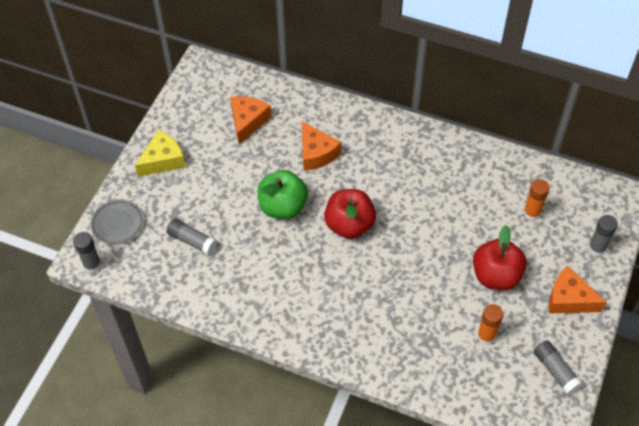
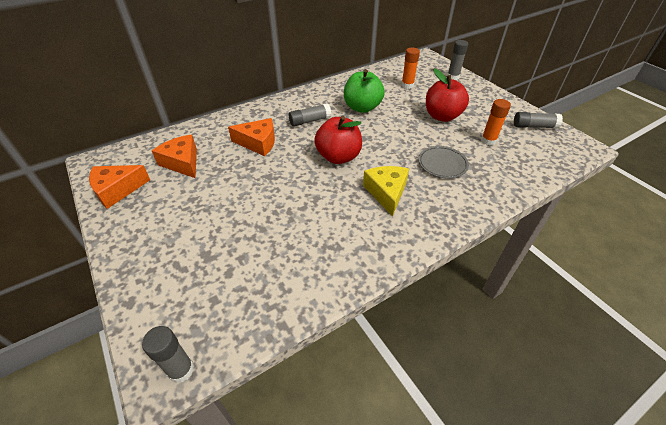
camera: 55 degrees left, 10 degrees down
(118, 224) = (161, 311): grey plate -> grey plate (442, 164)
(163, 160) = (142, 234): yellow cheese -> yellow cheese (386, 193)
(192, 241) = (250, 258): grey glue stick -> grey glue stick (310, 121)
(283, 207) = (283, 182): green apple -> green apple (362, 107)
(569, 299) = (482, 99): orange cheese -> orange cheese (117, 190)

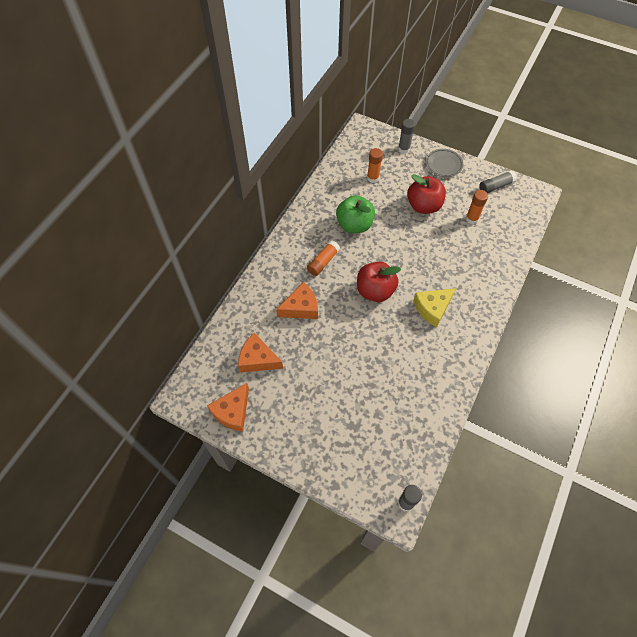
camera: 30 degrees left, 15 degrees up
(310, 121) = (323, 262): grey glue stick -> orange glue stick
(386, 193) = (432, 308): yellow cheese -> yellow cheese turned 90 degrees counterclockwise
(442, 164) = (453, 260): grey plate -> grey plate (443, 164)

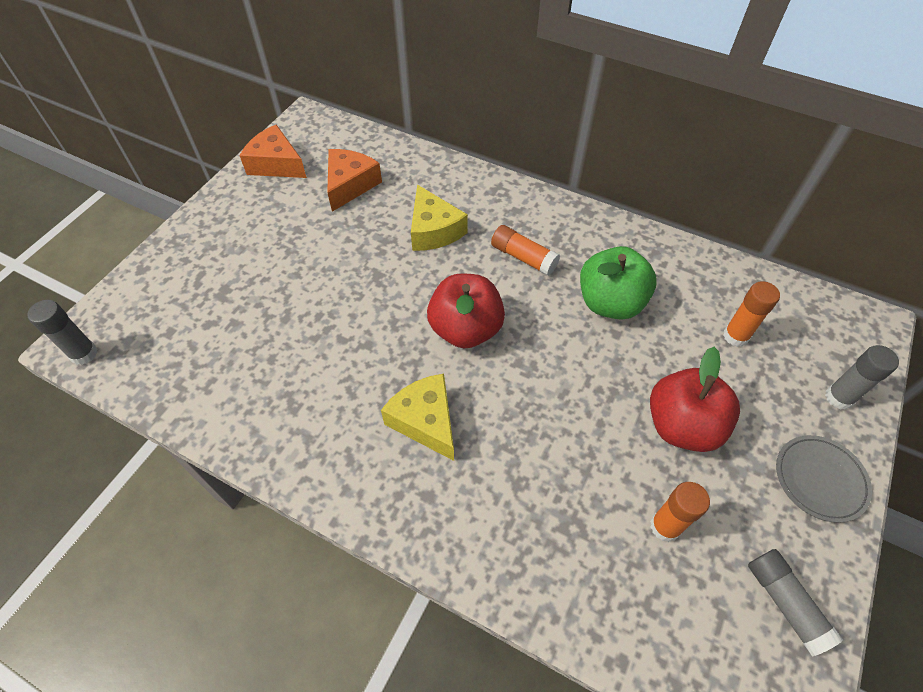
camera: 90 degrees right, 5 degrees down
(301, 308) = (433, 230): orange cheese -> yellow cheese

